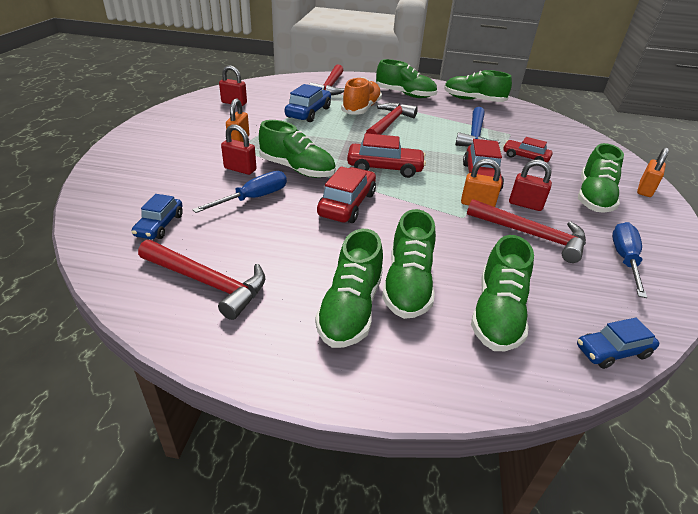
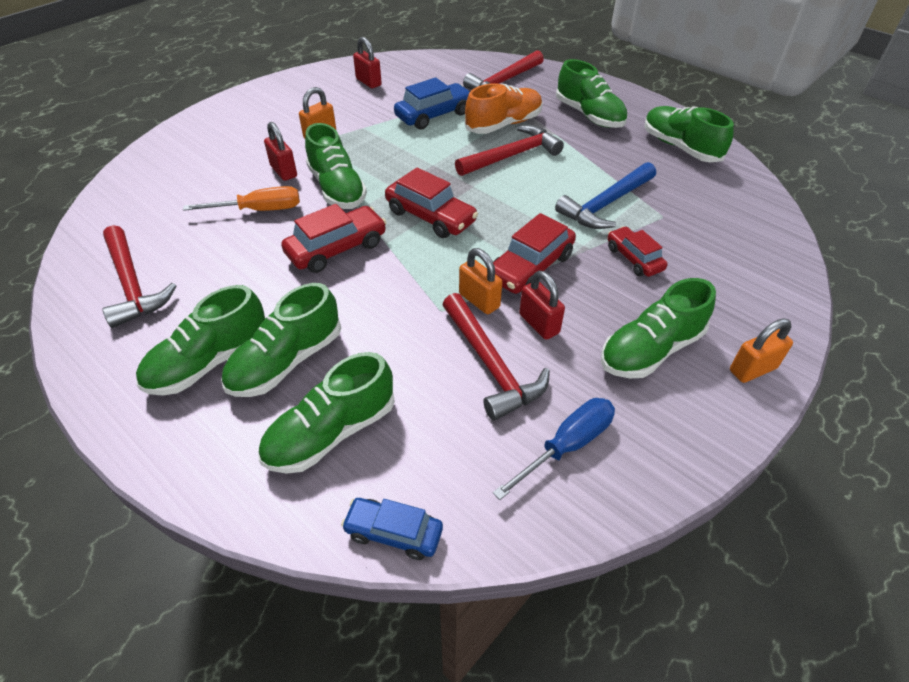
camera: 35 degrees right, 10 degrees up
(160, 225) = (156, 212): blue car -> none
(253, 198) = (259, 210): blue screwdriver -> orange screwdriver

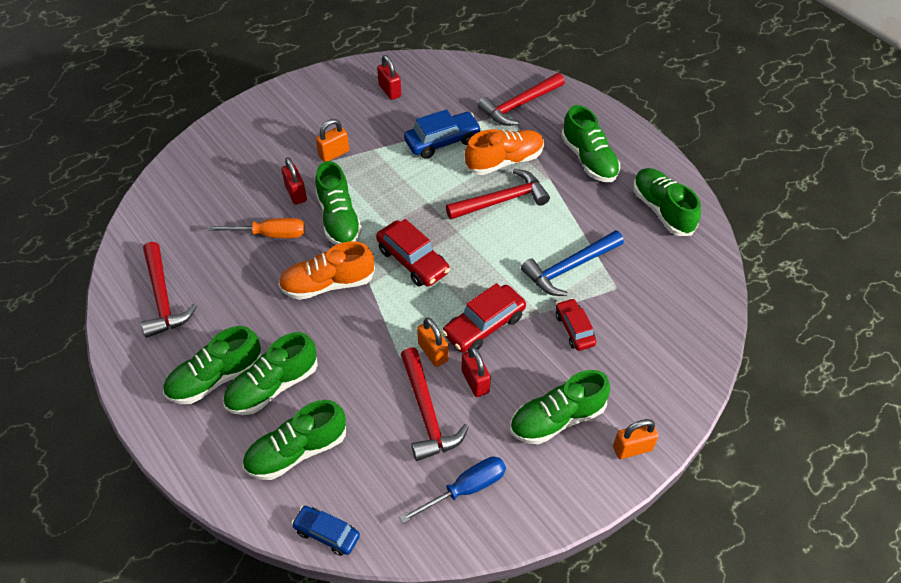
camera: 10 degrees right, 5 degrees up
(337, 248) = (328, 284): red car -> orange shoe

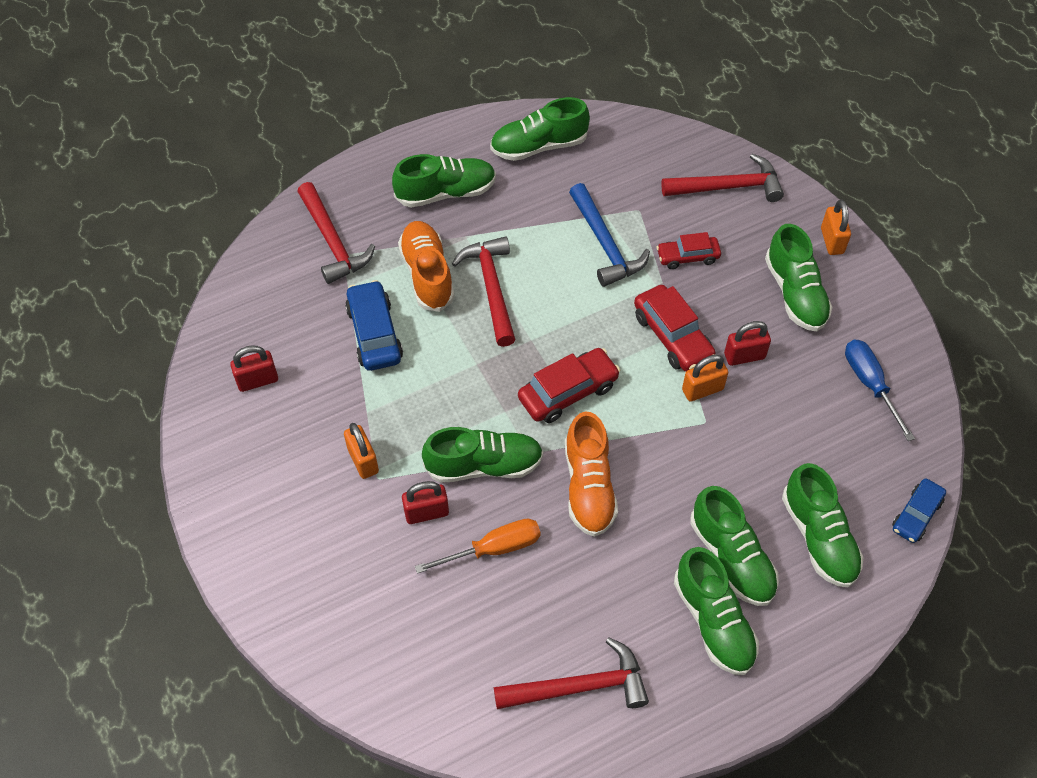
camera: 80 degrees left, 5 degrees up
(270, 234) = (493, 549): orange screwdriver -> orange screwdriver turned 60 degrees clockwise
(427, 412) = (779, 406): red hammer -> red hammer (728, 187)

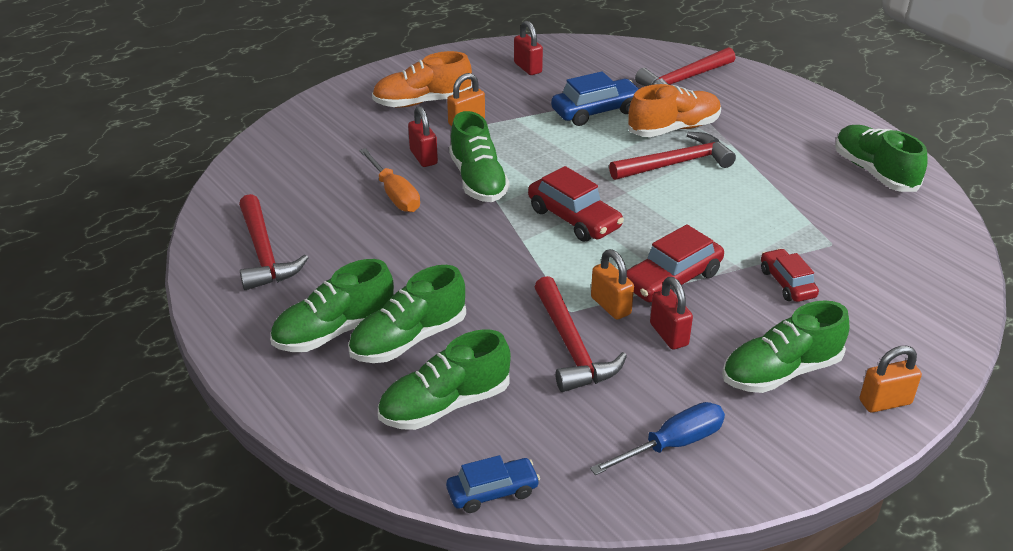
camera: 80 degrees right, 20 degrees down
(446, 192) = (776, 127): green shoe -> none
(589, 487) = (470, 240): orange shoe -> orange shoe (422, 102)
(605, 244) = (770, 225): blue hammer -> none
(728, 187) = (912, 307): red hammer -> red hammer (571, 346)
(916, 515) = (492, 492): blue car -> blue car turned 135 degrees clockwise

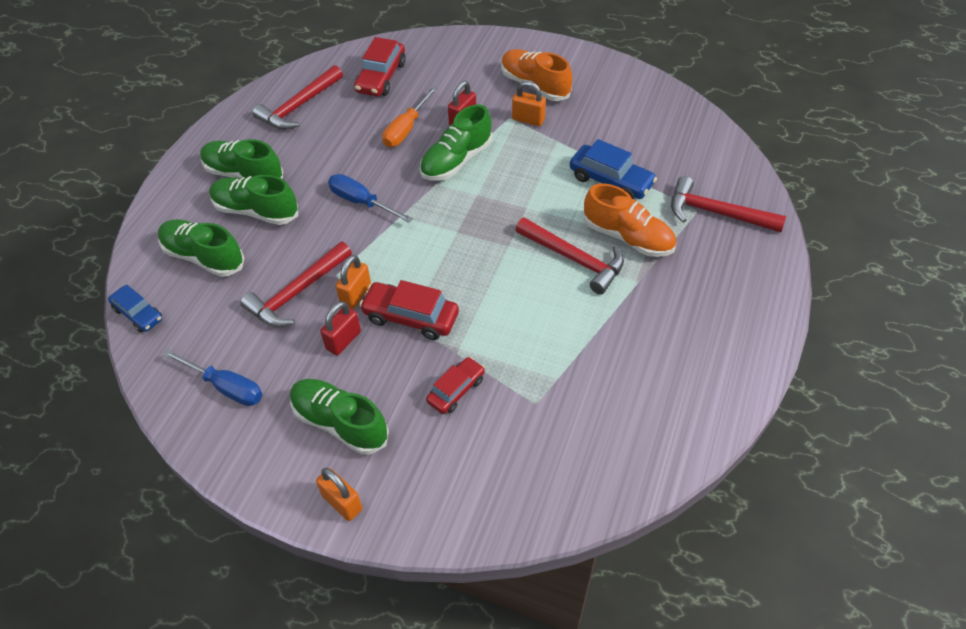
camera: 60 degrees right, 15 degrees up
(475, 259) = (361, 202): none -> blue screwdriver
(528, 68) = (640, 115): red padlock -> none
(574, 219) = (448, 231): red car -> red car (381, 77)
(874, 172) = (679, 399): green shoe -> none

